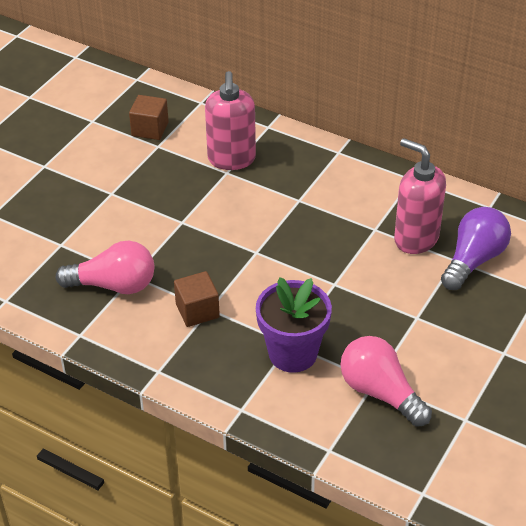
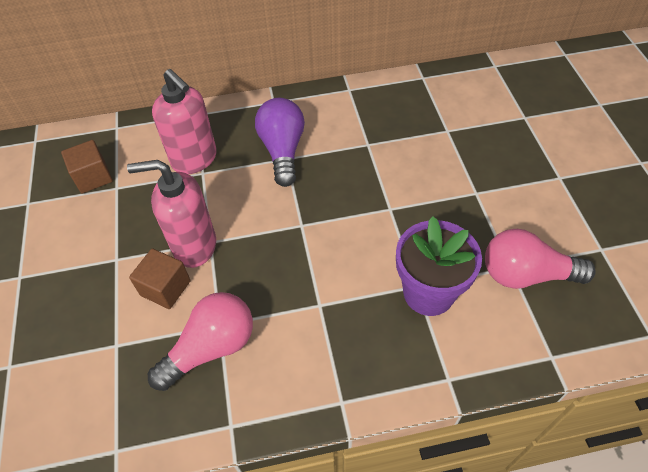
camera: 40 degrees left, 10 degrees up
(197, 311) = (312, 315): brown cube -> brown cube (165, 288)
(415, 238) = (404, 132): pink soap dispenser -> pink soap dispenser (194, 246)
(473, 260) = (459, 122): purple light bulb -> purple light bulb (283, 151)

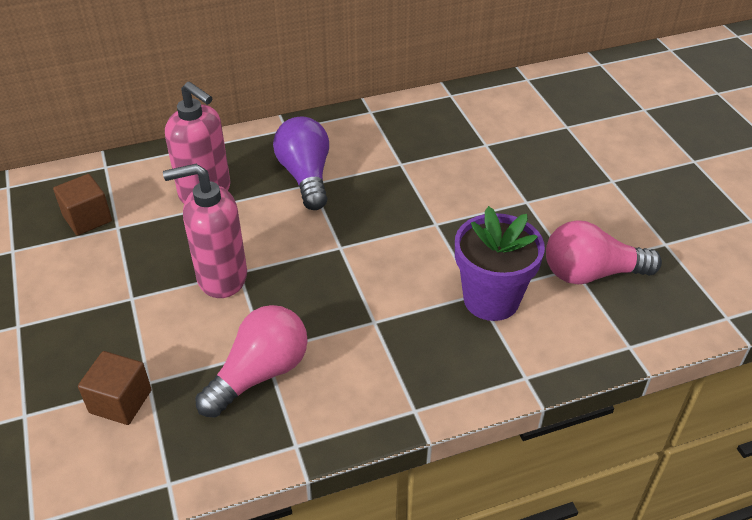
camera: 10 degrees left, 10 degrees down
(165, 288) = (196, 321): brown cube -> brown cube (120, 401)

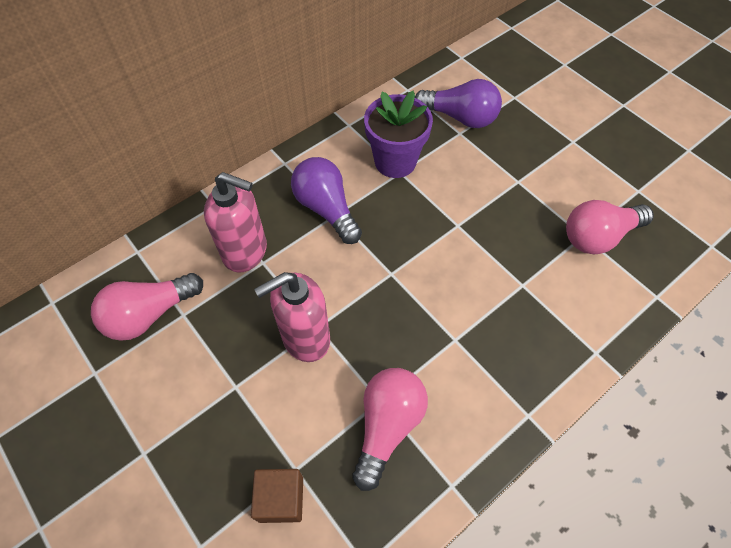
camera: 20 degrees left, 15 degrees up
(87, 218) = (149, 314): brown cube -> pink light bulb
(491, 299) = (536, 286): purple flower pot -> purple flower pot (395, 161)
(494, 131) = (460, 117): none -> purple light bulb

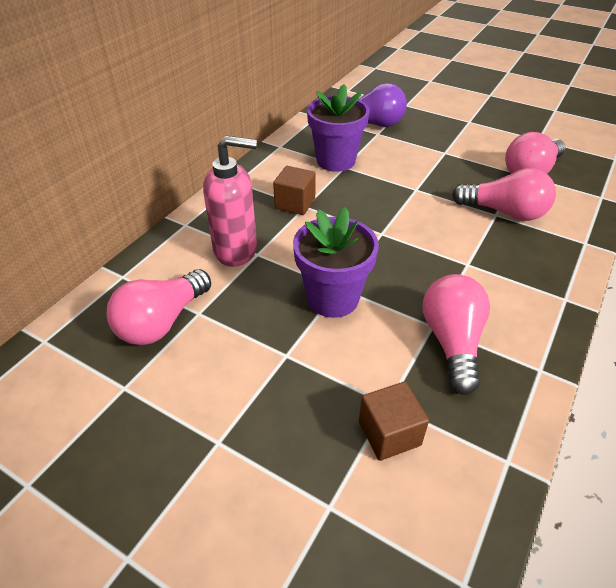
camera: 20 degrees left, 15 degrees down
(305, 338) = (333, 298): pink soap dispenser -> purple flower pot
(326, 209) = (295, 203): purple light bulb -> brown cube
(533, 285) = (504, 212): none -> pink light bulb

